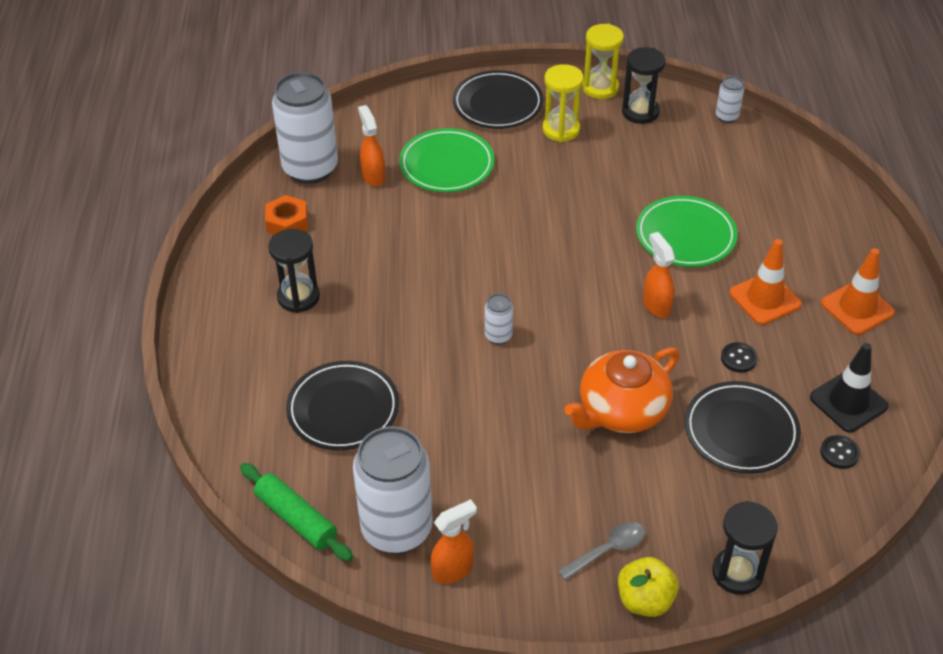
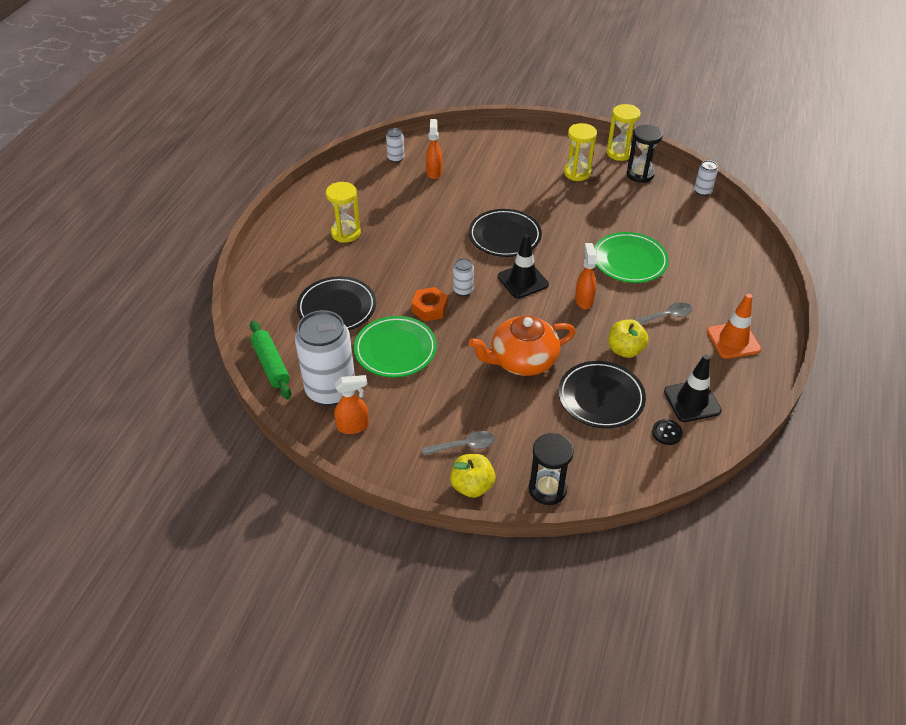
camera: 20 degrees right, 0 degrees up
(287, 222) = (363, 187): orange nut -> orange nut (429, 308)
(298, 297) = (346, 233): black hourglass -> yellow hourglass
(310, 169) = (396, 158): white can -> white can, size x0.44
(447, 165) = (486, 176): green plate -> green plate (395, 350)
(497, 104) = (542, 147): black plate -> black plate (504, 236)
(567, 300) = (523, 281): none -> black traffic cone
(738, 358) = (625, 350): black button -> yellow apple
(765, 299) = (666, 316): orange traffic cone -> grey spoon

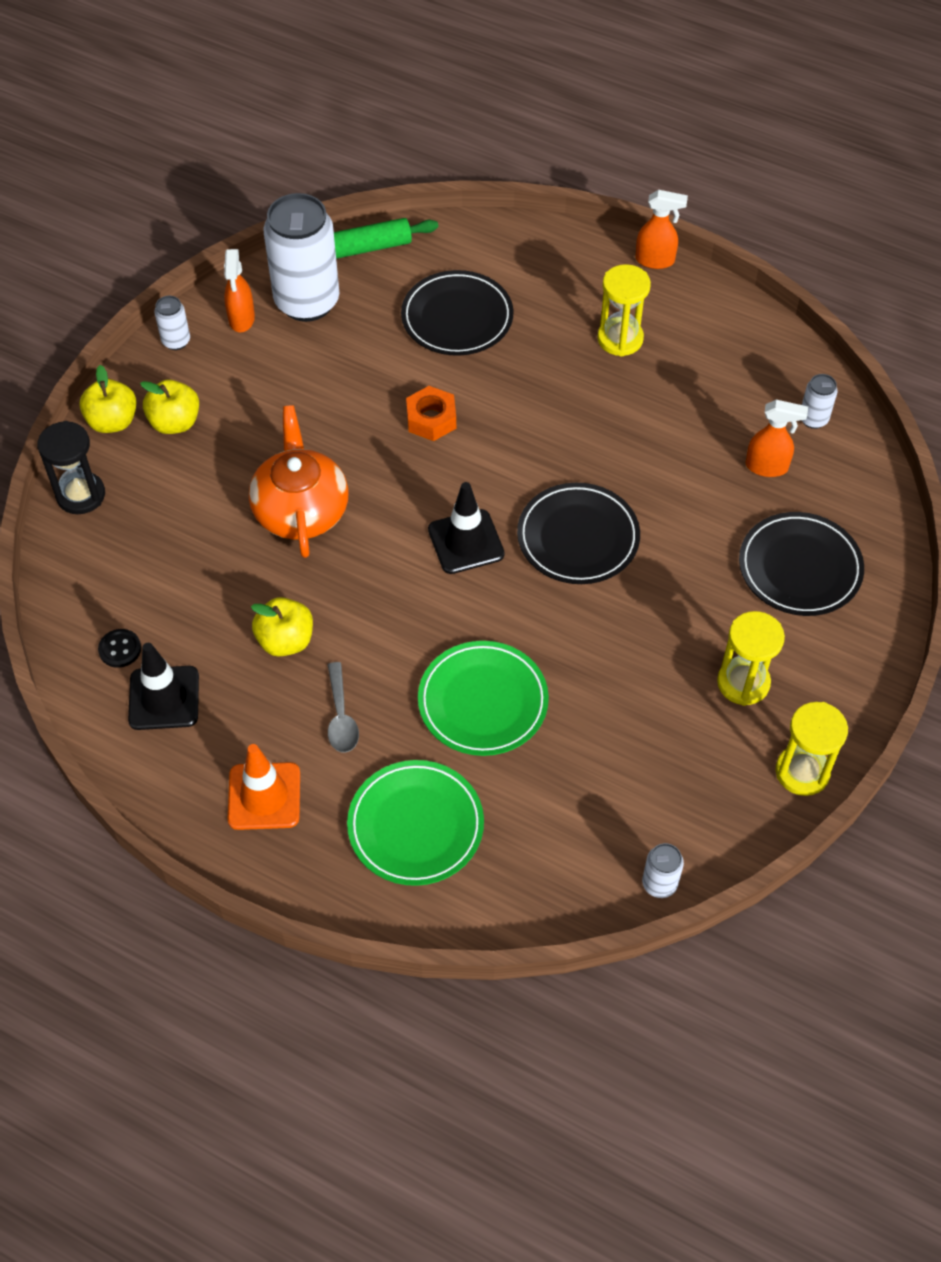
camera: 100 degrees right, 10 degrees up
(395, 350) = (360, 372): green plate -> green plate (415, 825)
(463, 290) = (460, 463): white can -> white can (176, 341)
(464, 446) = (175, 422): grey spoon -> yellow apple
(584, 300) = (404, 613): orange spray bottle -> orange spray bottle (655, 260)
(601, 397) = (205, 587): black plate -> black plate (799, 568)
(640, 174) = (727, 788): black hourglass -> none

